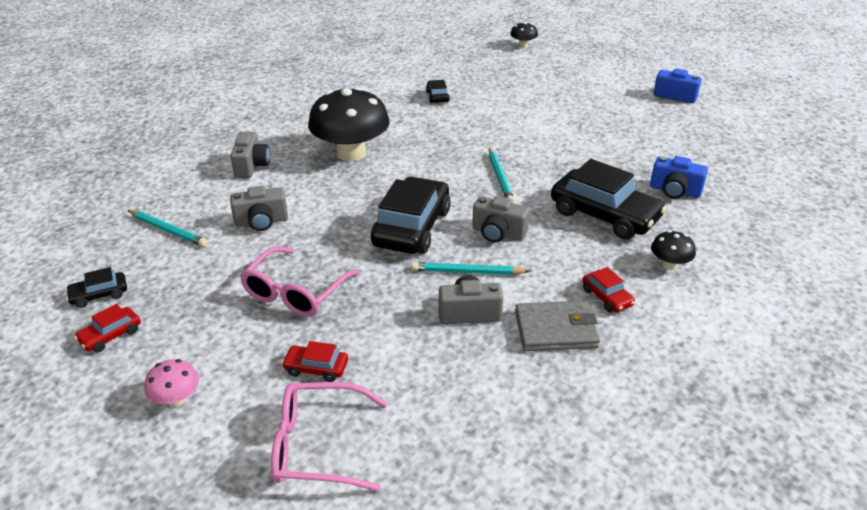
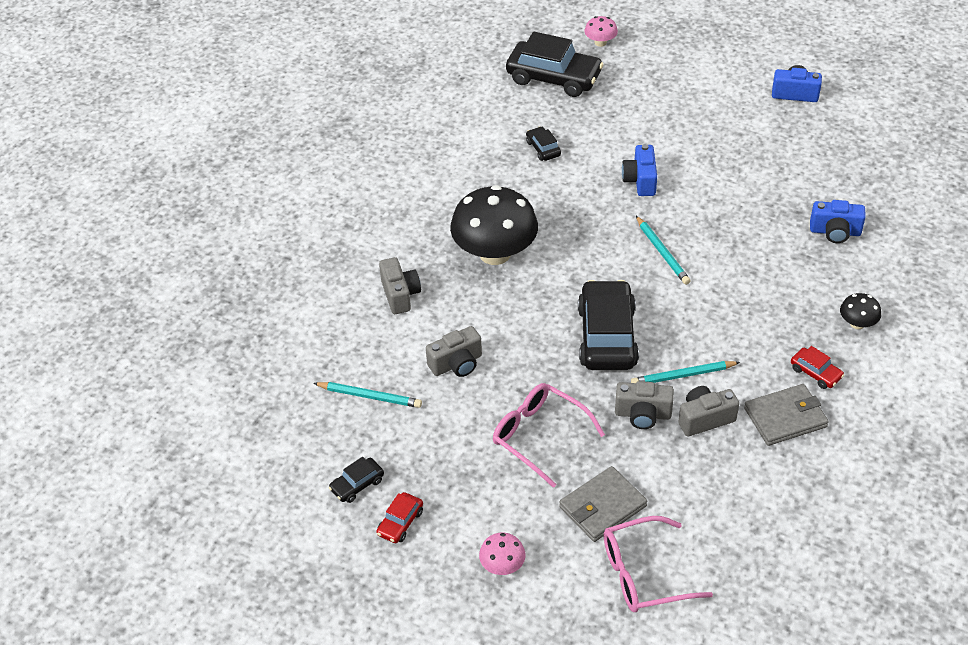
camera: 15 degrees left, 10 degrees up
(295, 292) = (539, 436): pink glasses -> pink glasses turned 120 degrees clockwise
(316, 368) = (602, 507): red car -> grey wallet
(498, 233) = (691, 323): grey camera -> grey camera (643, 414)
(508, 128) = (640, 180): none -> blue camera
(523, 45) = (600, 42): black mushroom -> pink mushroom
(604, 215) = (780, 278): black car -> black car (554, 78)

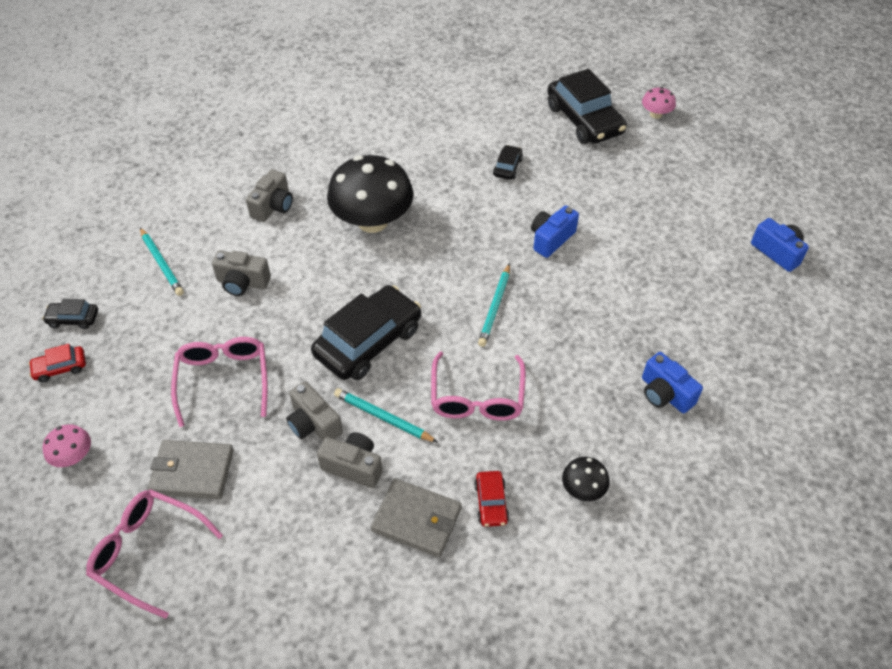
camera: 40 degrees right, 5 degrees up
(726, 318) = (477, 397): none -> pink glasses

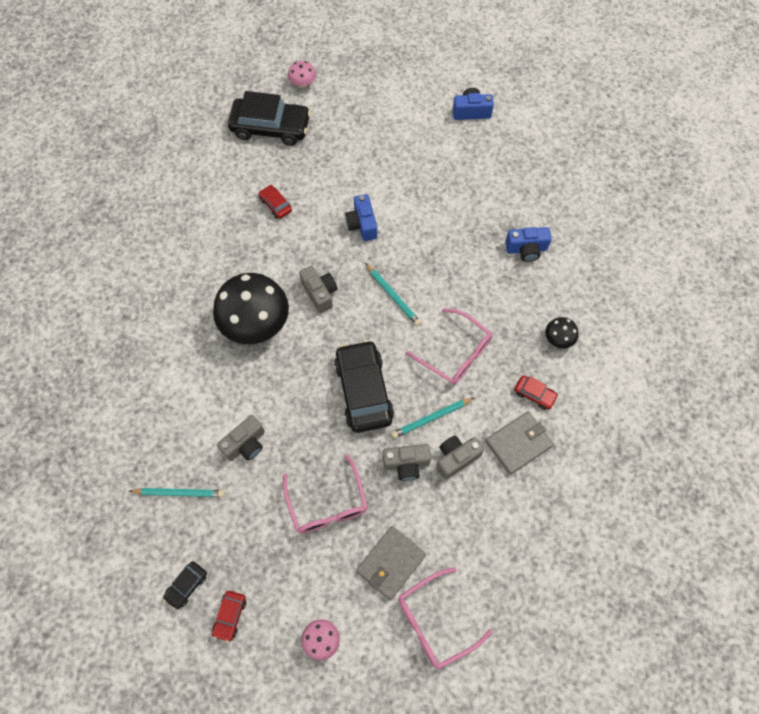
camera: 55 degrees left, 15 degrees up
(223, 380) = (327, 503): pink glasses -> pink glasses turned 135 degrees counterclockwise
(273, 206) = (184, 381): grey camera -> grey camera (320, 293)
(507, 167) = (275, 205): black car -> red car

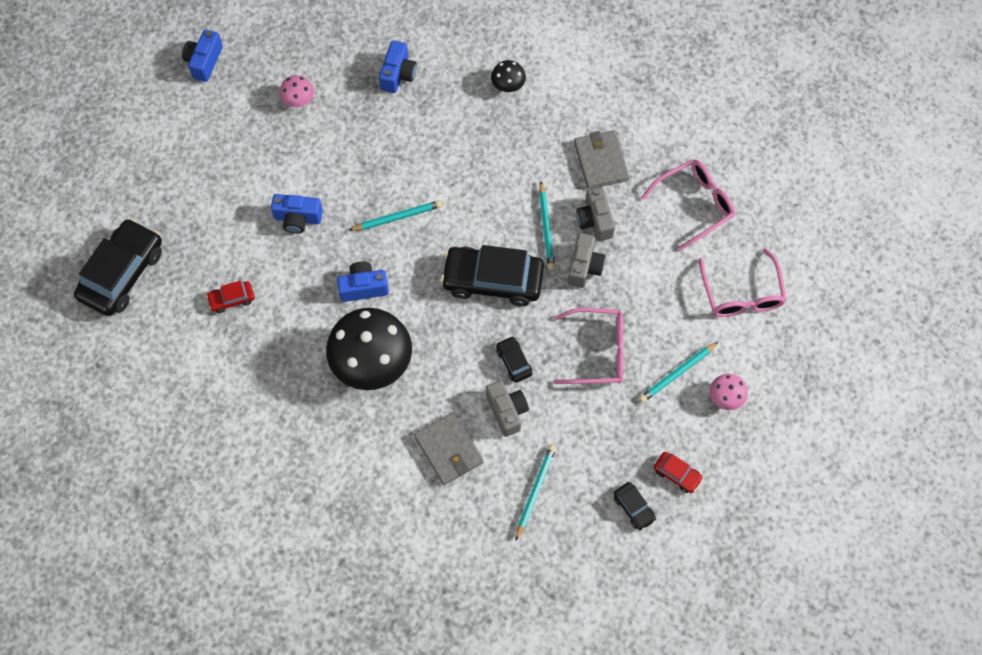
camera: 70 degrees left, 0 degrees up
(293, 434) = (514, 362): none -> black car
(303, 83) = (76, 220): pink mushroom -> pink mushroom (298, 100)
(320, 293) = (363, 287): grey camera -> blue camera
(330, 584) = (677, 373): none -> turquoise pencil
(391, 563) = (675, 313): grey wallet -> grey wallet (449, 450)
(455, 353) = (486, 182): pink glasses -> pink glasses (694, 204)
(534, 394) = (557, 128): red car -> none

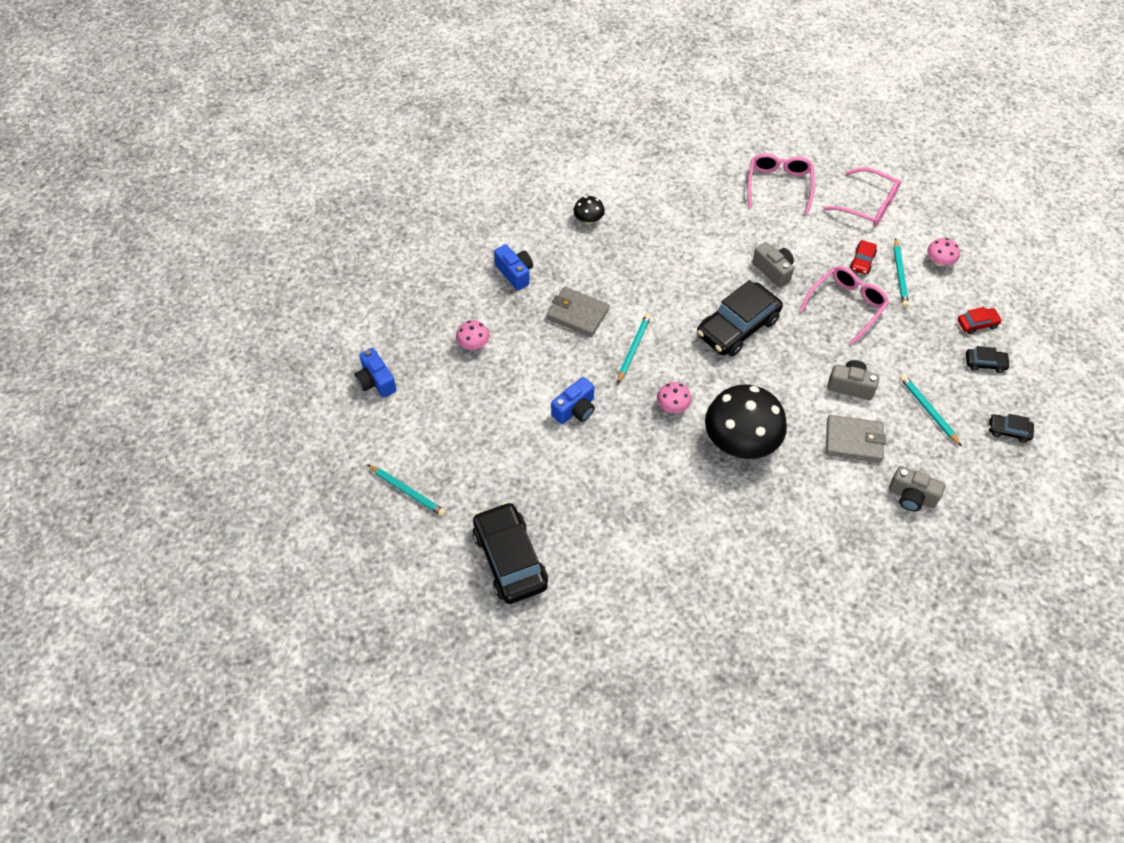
camera: 50 degrees left, 10 degrees down
(231, 299) = (604, 497): red car -> red car (862, 261)
(363, 287) = (672, 406): blue camera -> pink mushroom
(514, 362) = (814, 357): black car -> black car (1008, 431)
(546, 228) = (723, 272): turquoise pencil -> turquoise pencil (407, 491)
(595, 220) = (742, 242): grey camera -> grey camera (911, 496)
(600, 161) = (699, 210): grey wallet -> grey wallet (577, 314)

